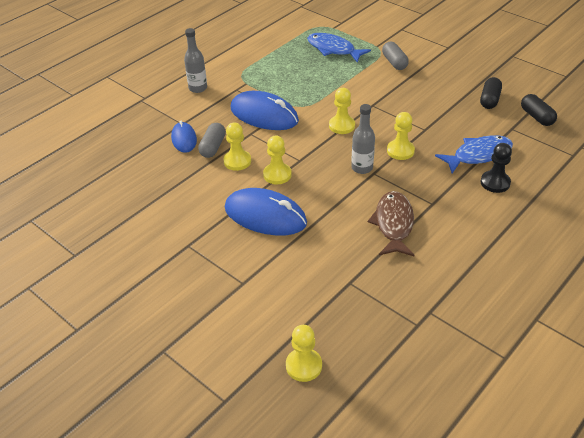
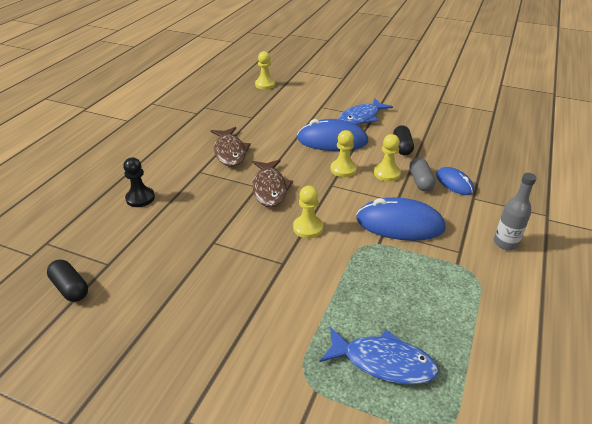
camera: 160 degrees right, 5 degrees down
(362, 168) = (270, 188): grey bottle -> brown fish
(394, 62) = (274, 353): grey capsule -> none
(400, 151) = (236, 212): yellow pawn -> none
(478, 155) = (153, 222): blue fish -> blue fish (361, 118)
(489, 100) = (129, 304): black capsule -> black capsule (402, 147)

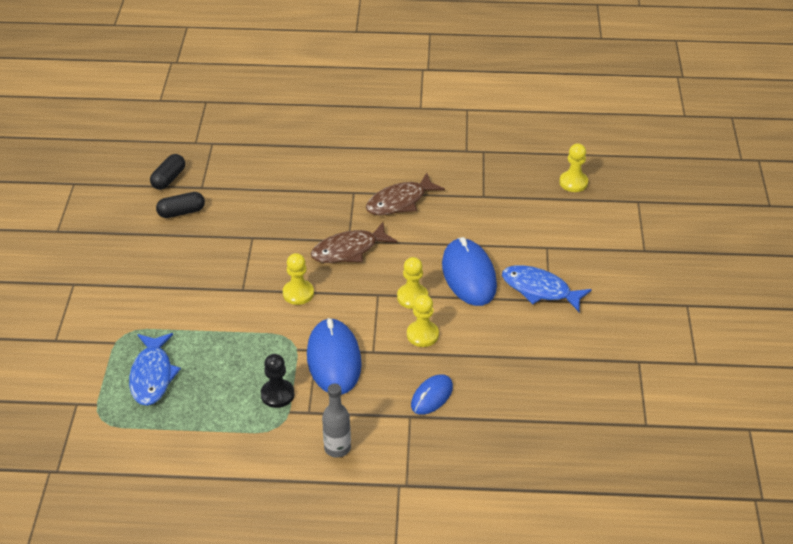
camera: 70 degrees right, 5 degrees up
(140, 198) = (292, 170): black pawn -> black pawn (277, 394)
(402, 147) = (488, 339): black capsule -> black capsule (181, 212)
(420, 181) = (421, 366): grey capsule -> none

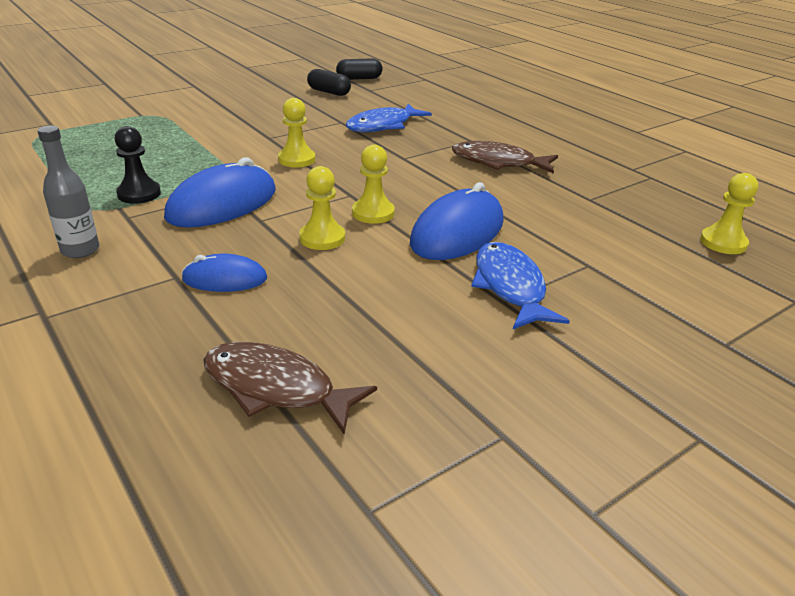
camera: 50 degrees right, 10 degrees down
(152, 376) = (112, 138): blue fish -> blue fish (383, 126)
(349, 250) = (390, 162): brown fish -> brown fish (276, 388)

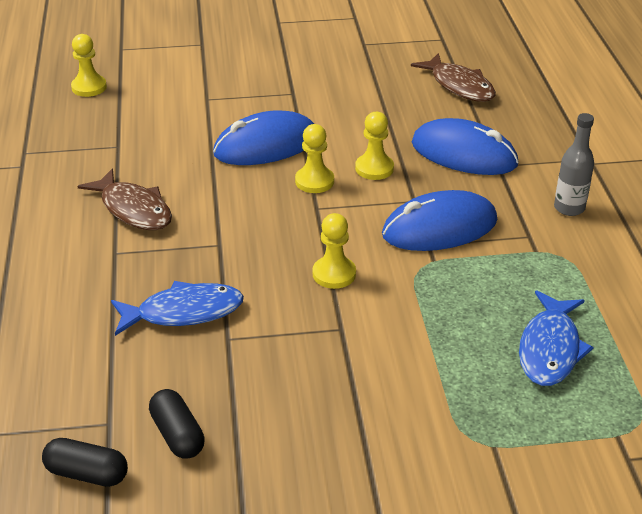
camera: 150 degrees left, 5 degrees up
(139, 194) = (515, 264): black pawn -> none
(225, 279) = (464, 154): blue mouse -> blue mouse, size x1.76
(510, 286) = (278, 99): blue fish -> blue fish (550, 349)

